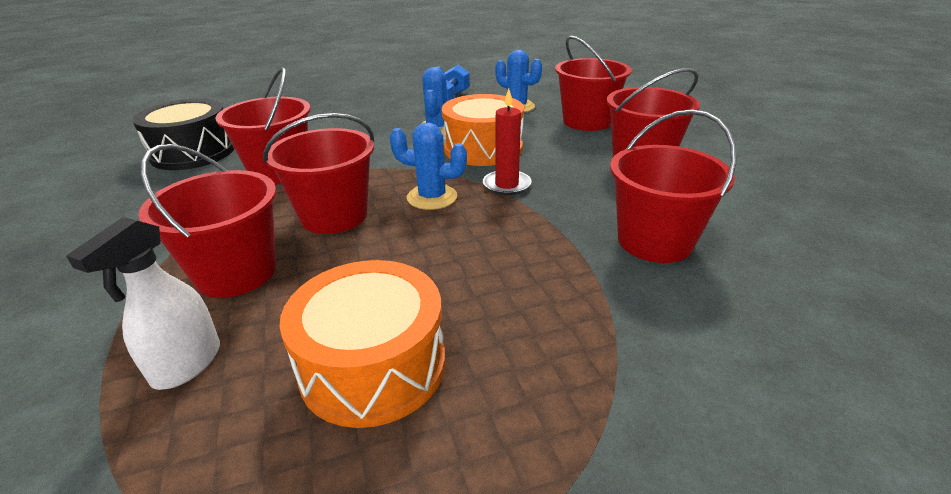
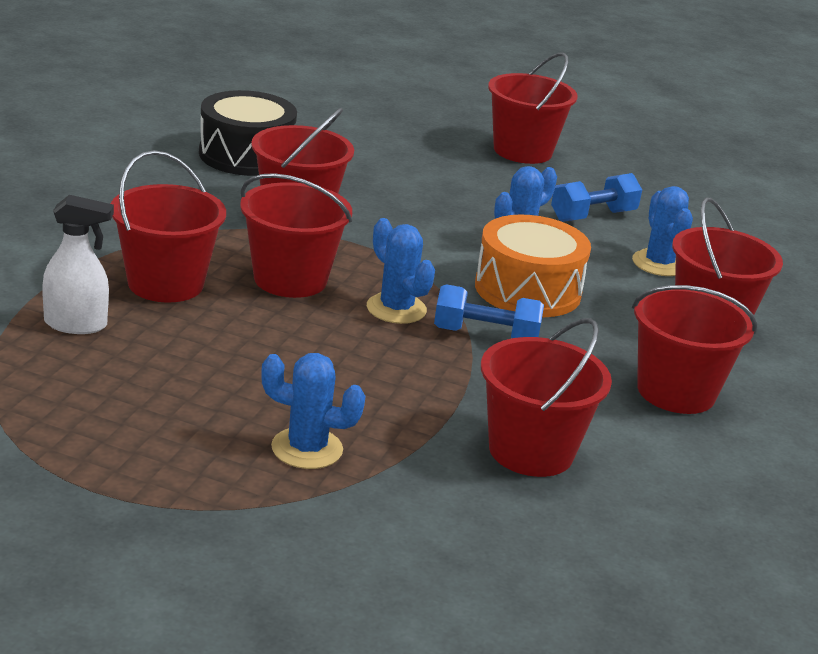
camera: 35 degrees right, 5 degrees down
(186, 364) = (76, 324): white spray bottle -> white spray bottle turned 150 degrees counterclockwise
(365, 86) = (522, 151): none -> red bucket
(373, 365) = (182, 391): orange drum -> none
(506, 185) = (485, 336): red candle -> blue dumbbell
(542, 345) = (307, 449): none -> blue cactus

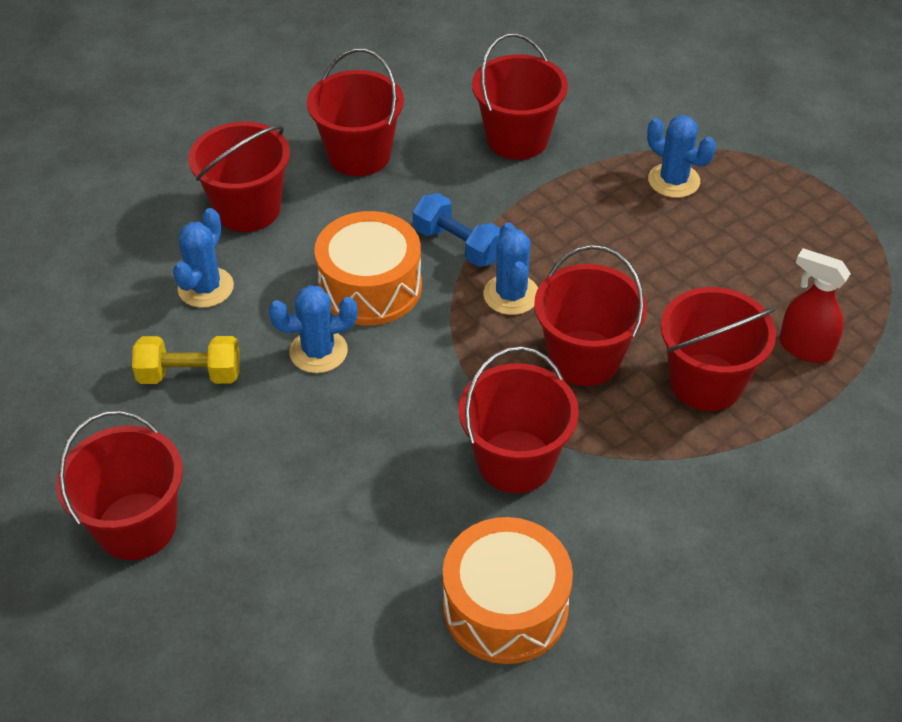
camera: 145 degrees left, 20 degrees up
(76, 324) = (805, 348): white spray bottle -> red spray bottle
(246, 155) = (505, 607): black drum -> orange drum
(593, 216) = (190, 375): blue dumbbell -> yellow dumbbell

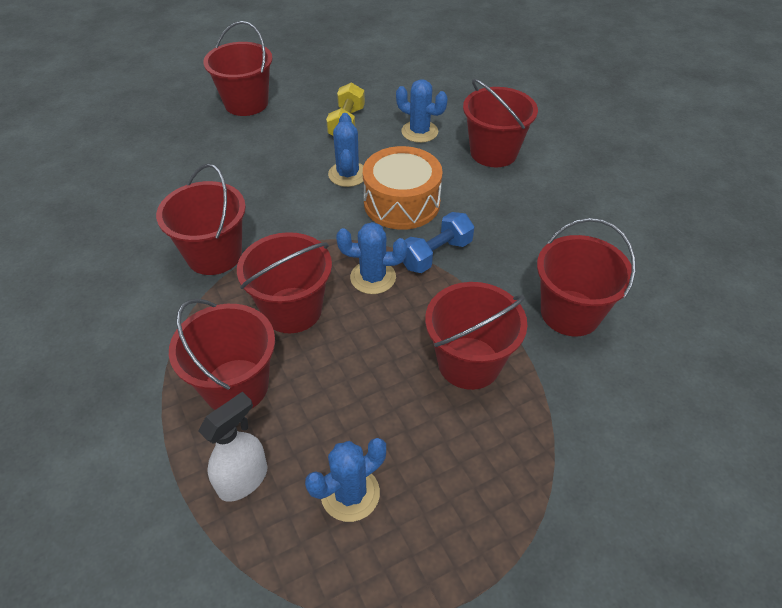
camera: 100 degrees right, 0 degrees up
(359, 155) = (550, 211): red bucket -> red bucket (469, 363)
(505, 607) = (109, 233): orange drum -> none
(674, 181) = (500, 428): blue cactus -> blue cactus (350, 493)
(805, 348) = (243, 479): red spray bottle -> white spray bottle

